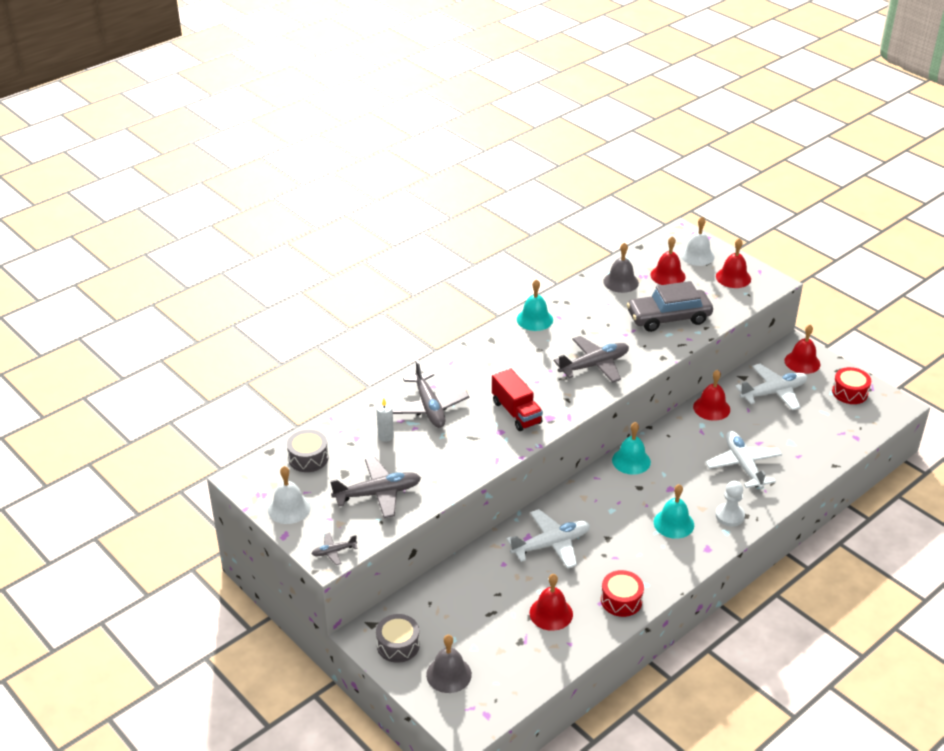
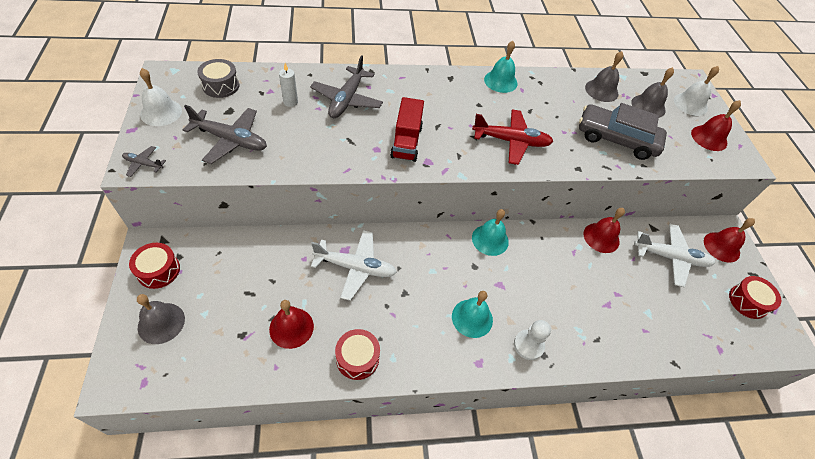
camera: 30 degrees right, 15 degrees up
(398, 645) = (158, 270): grey drum -> red drum
(594, 365) = (511, 141): grey plane -> red plane
(667, 275) = (648, 106): red bell -> grey bell
(743, 465) = (584, 305): white plane -> none

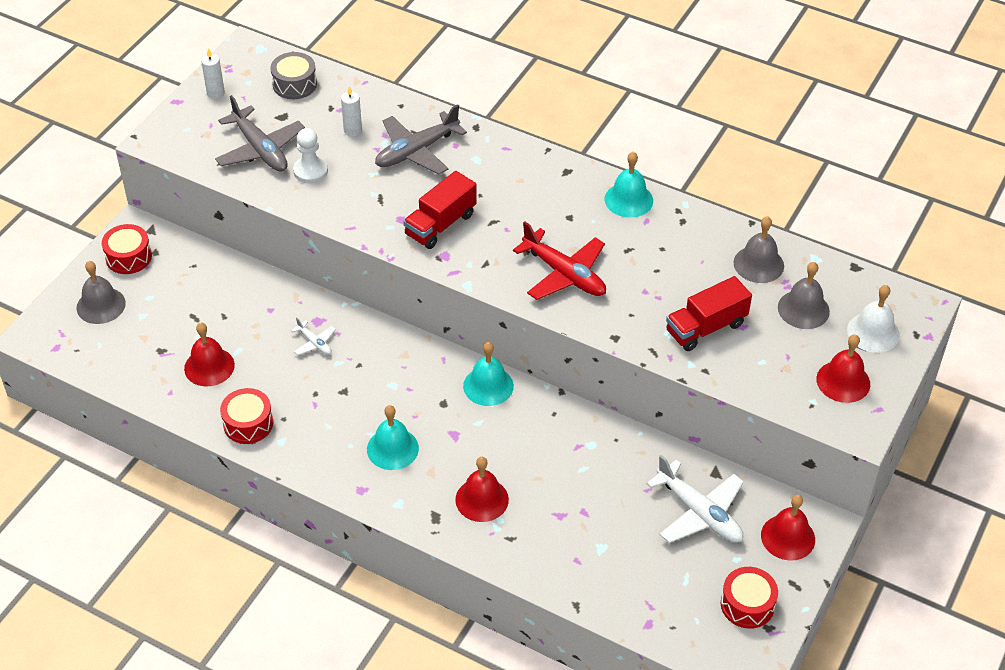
camera: 40 degrees right, 5 degrees down
(143, 164) = (164, 141): grey plane -> none
(161, 112) = (215, 93): white bell -> white candle
(356, 267) = (315, 343): white plane -> white plane, size x0.49
(528, 345) = (428, 503): white pawn -> white pawn (310, 171)
(601, 237) = (631, 449): red bell -> red bell (482, 499)
(616, 139) = (706, 327): grey car -> red truck

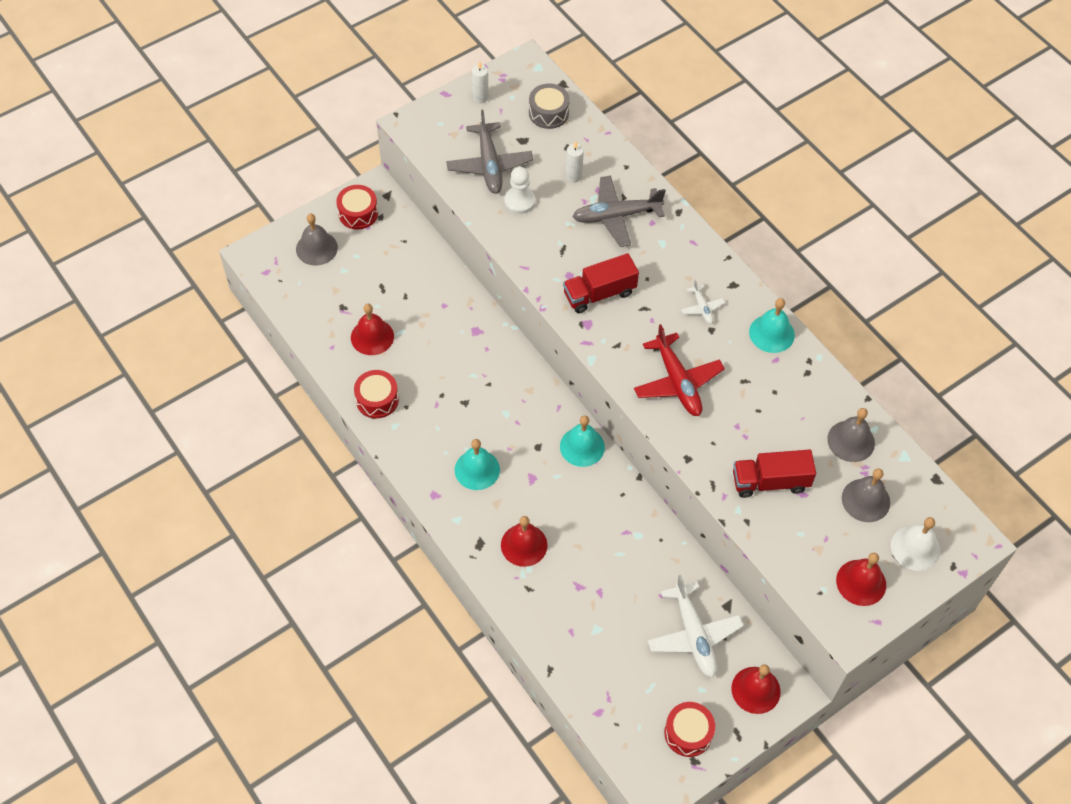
camera: 25 degrees right, 10 degrees up
(315, 343) = (464, 350): white plane -> white plane (702, 308)

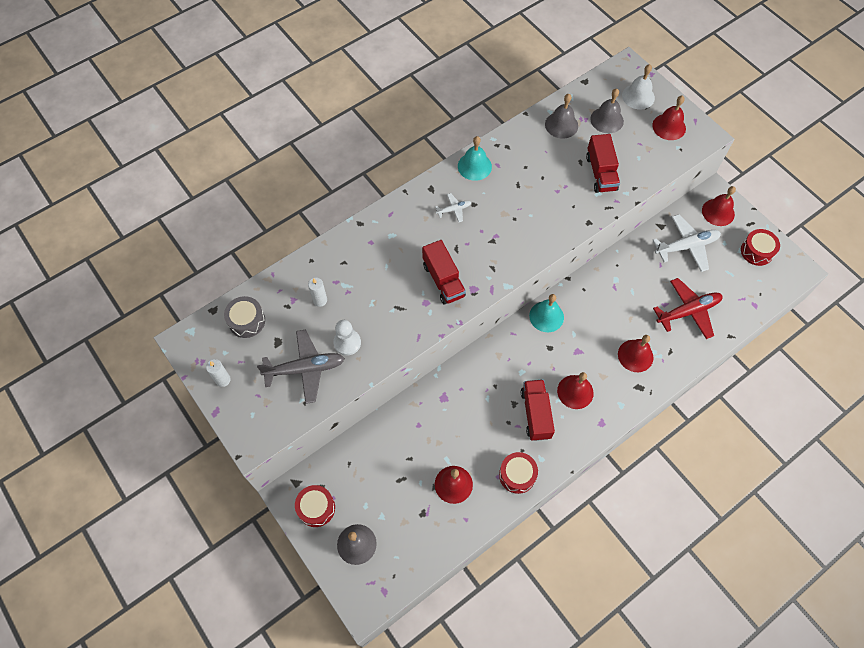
camera: 90 degrees left, 5 degrees up
(450, 424) = (535, 414): none -> red truck
(477, 469) = (575, 391): turquoise bell -> red bell
(616, 216) = (364, 268): grey plane -> none
(677, 382) = (523, 227): red plane -> red plane (688, 311)

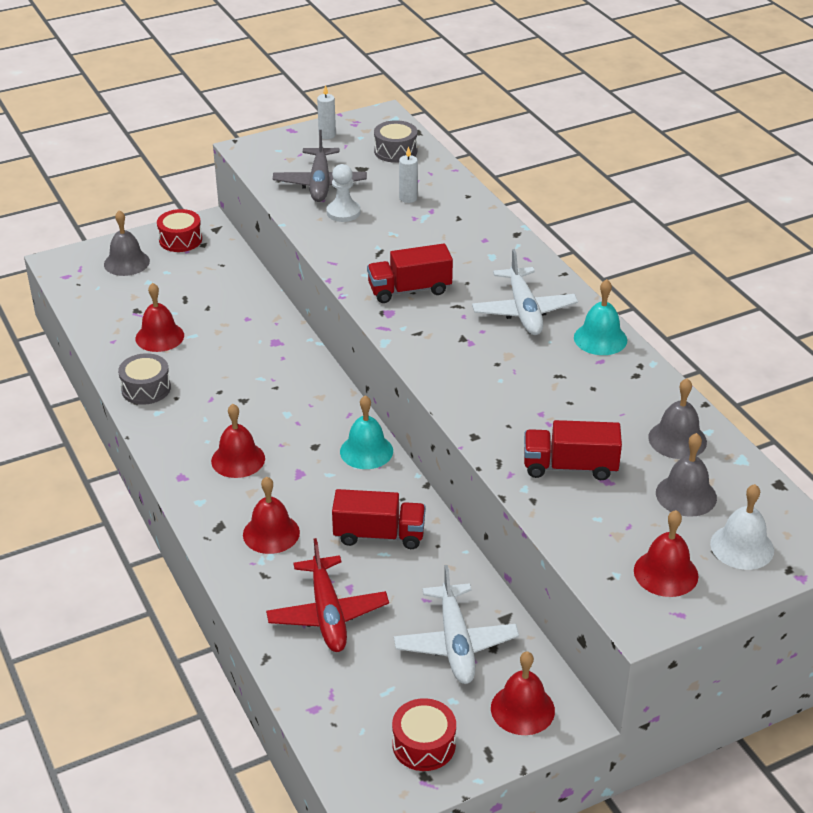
camera: 100 degrees right, 25 degrees down
(454, 209) = (524, 311): white plane -> white plane, size x2.03
(517, 475) = (146, 388): red drum -> grey drum
(535, 414) = (221, 417): red truck -> red truck (379, 535)

